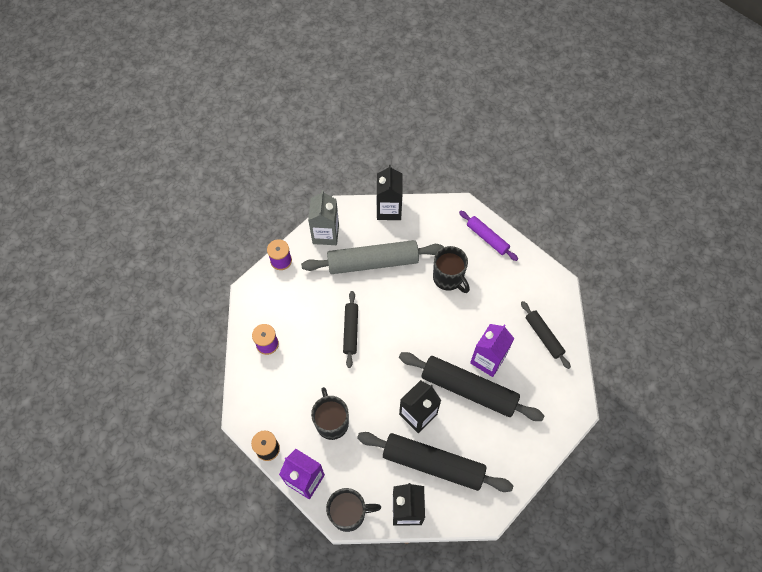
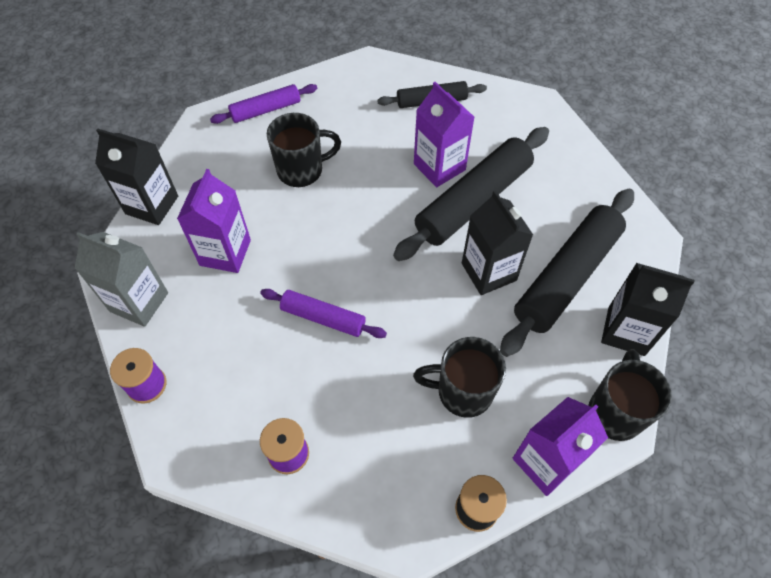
camera: 70 degrees left, 5 degrees down
(350, 331) = (323, 318): black rolling pin -> purple rolling pin
(373, 262) = (225, 252): grey rolling pin -> purple carton

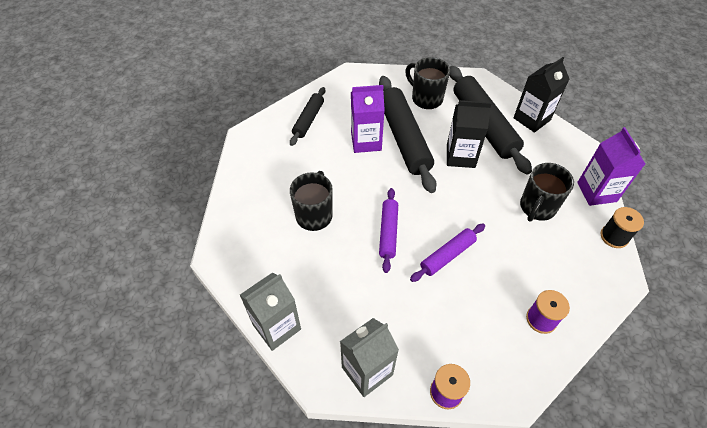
camera: 60 degrees left, 5 degrees down
(152, 205) = (276, 327): black carton -> grey carton
(225, 252) = (357, 293): purple carton -> none
(266, 110) = (240, 212): purple rolling pin -> purple rolling pin (388, 232)
(615, 412) = (578, 148): black mug -> black mug (426, 98)

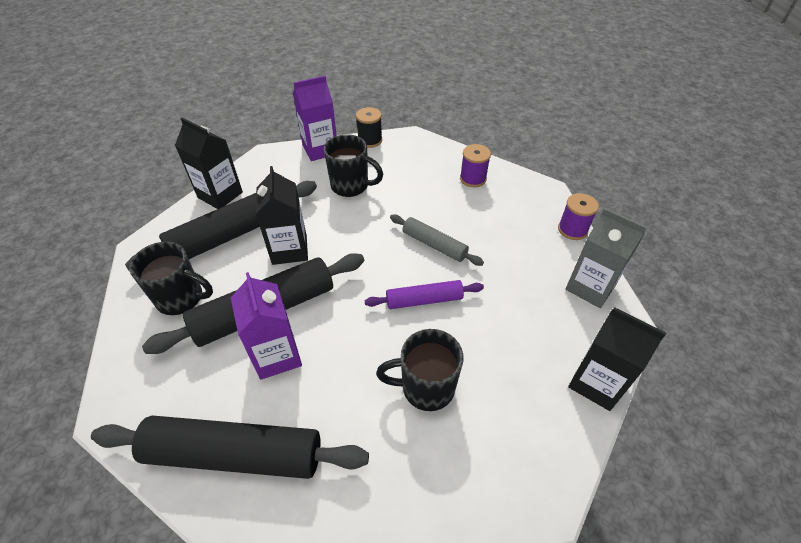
camera: 105 degrees left, 5 degrees down
(276, 327) = (596, 383): grey carton -> black carton
(308, 120) = (235, 454): black rolling pin -> black rolling pin, size x1.82
(426, 98) = (181, 298): black mug -> black mug turned 105 degrees counterclockwise
(447, 255) = (434, 245): purple rolling pin -> grey rolling pin

